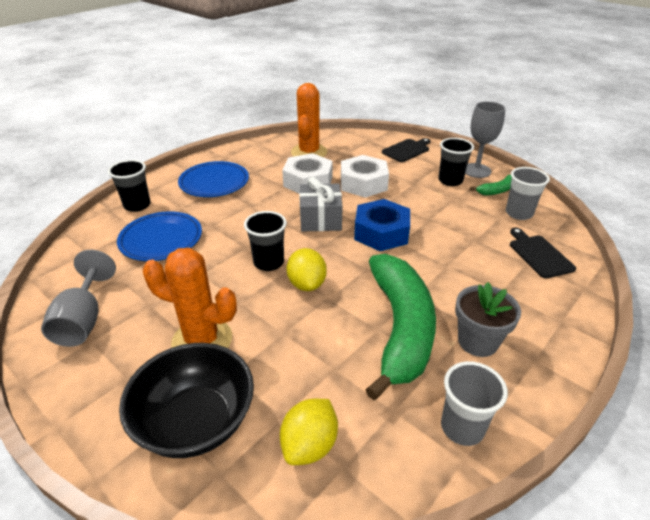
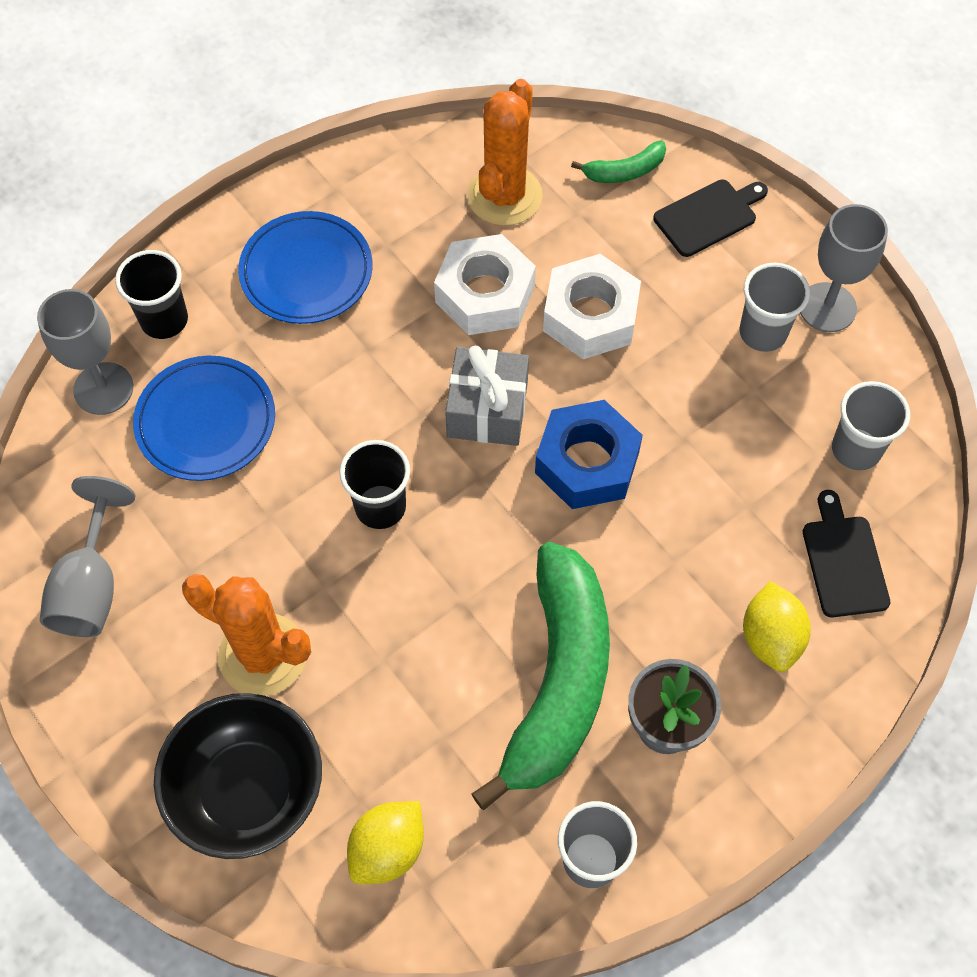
camera: 10 degrees right, 25 degrees up
(100, 233) = (103, 388): none -> grey goblet
(307, 284) = (434, 566): yellow lemon -> yellow lemon (770, 638)
(450, 181) = (763, 333): black cup -> grey cup
(496, 191) = (842, 377): green banana -> green banana (624, 171)

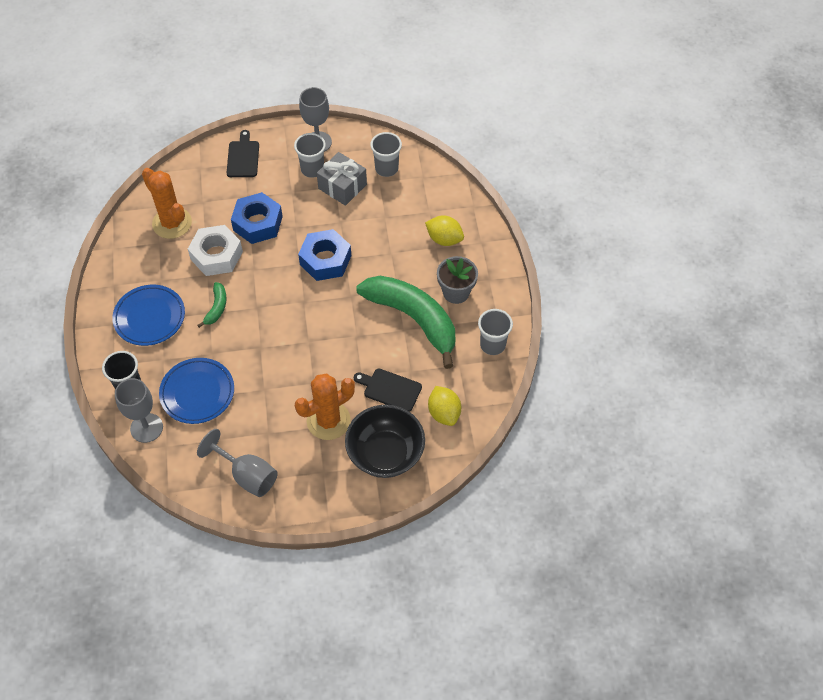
camera: 60 degrees left, 5 degrees down
(380, 507) = (291, 344): black cup -> none
(487, 409) = (274, 282): grey gift -> grey gift (342, 186)
(590, 316) = (258, 223): white nut -> blue nut
(624, 171) = (196, 174): green banana -> green banana (216, 308)
(843, 561) = (430, 199): black cutting board -> black cutting board (390, 389)

